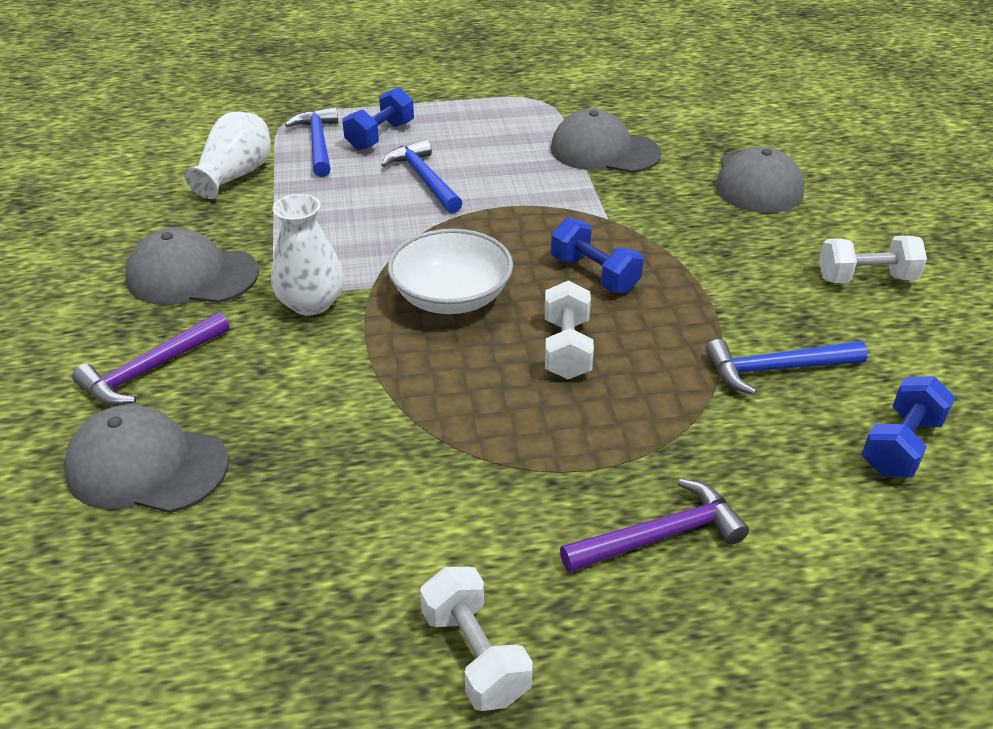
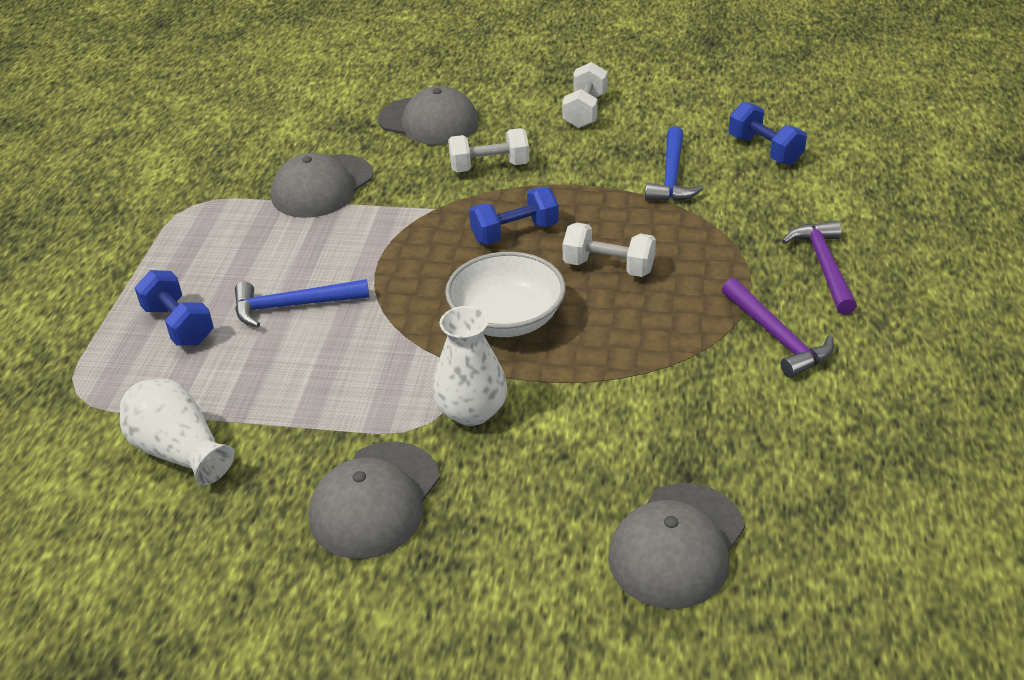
camera: 70 degrees left, 0 degrees up
(150, 369) = (530, 540): purple hammer -> purple hammer (776, 337)
(318, 143) = (157, 375): blue hammer -> none
(475, 655) = (917, 370): white dumbbell -> white dumbbell (489, 167)

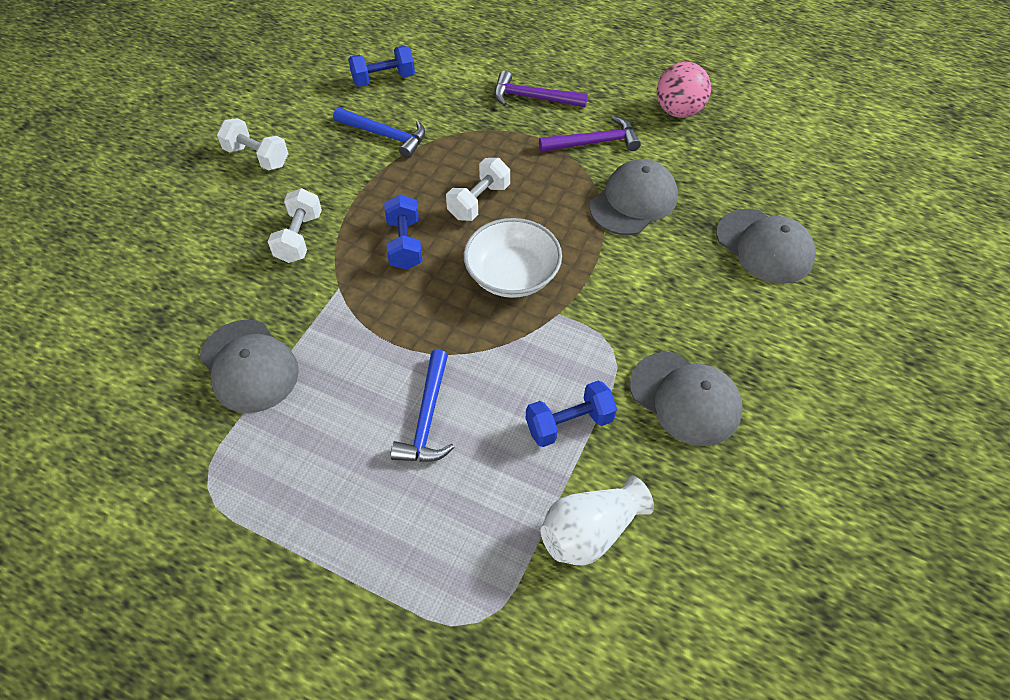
camera: 75 degrees left, 15 degrees up
(179, 325) = (411, 518): blue dumbbell -> blue dumbbell (569, 424)
(429, 121) = (192, 263): grey cap -> grey cap (633, 201)
(471, 411) = (609, 320): white vase -> none
(907, 407) = (678, 111): none -> pink ball

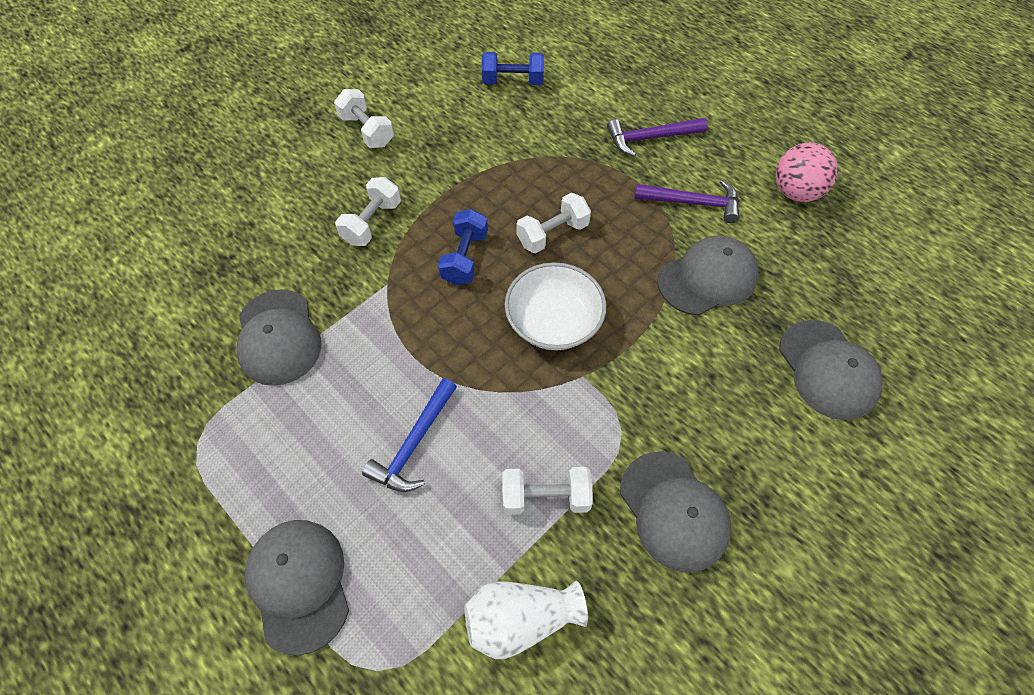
camera: 20 degrees right, 5 degrees up
(369, 575) = (299, 584): none -> grey cap
(385, 135) = (491, 140): blue hammer -> none
(533, 98) = (650, 138): purple hammer -> purple hammer turned 45 degrees counterclockwise
(569, 424) = (546, 497): blue dumbbell -> white dumbbell

